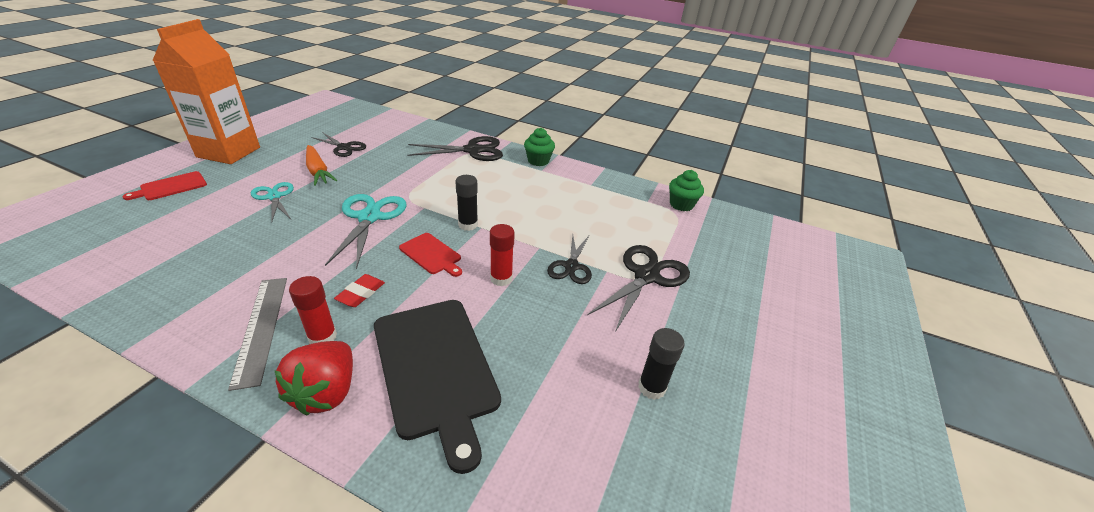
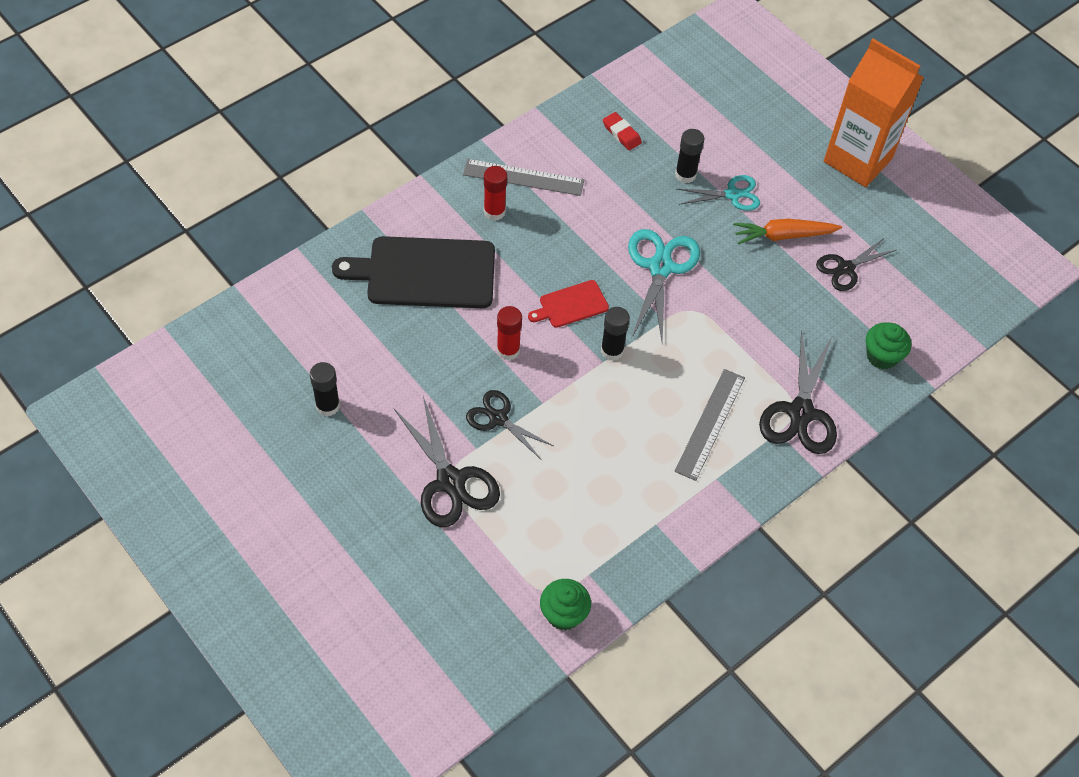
camera: 115 degrees right, 20 degrees up
(171, 187) = (781, 117): red cutting board -> none
(250, 223) = (685, 174): none -> black glue stick
(326, 392) = (437, 208): red strawberry -> none
(361, 293) = (536, 242): red eraser -> red eraser (621, 134)
(369, 217) = (660, 267): turquoise scissors -> turquoise scissors turned 105 degrees counterclockwise
(503, 177) = (710, 424): none -> grey ruler
(538, 161) = (744, 485): green cupcake -> green cupcake (882, 356)

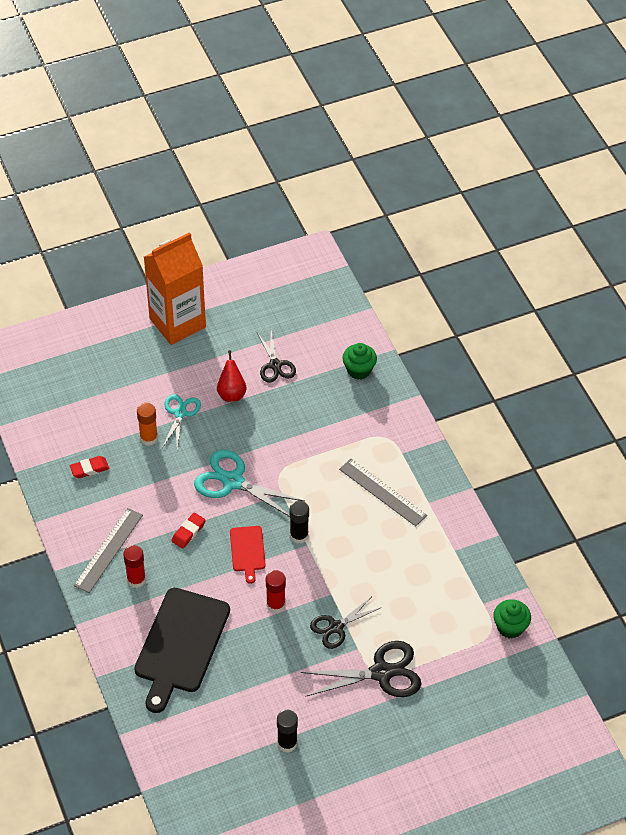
camera: 70 degrees left, 5 degrees down
(574, 243) = (188, 532): none -> red eraser
(685, 174) = (148, 438): black glue stick -> orange glue stick
(783, 236) = (231, 393): orange carrot -> red pear
(800, 413) = (390, 434): black scissors -> none

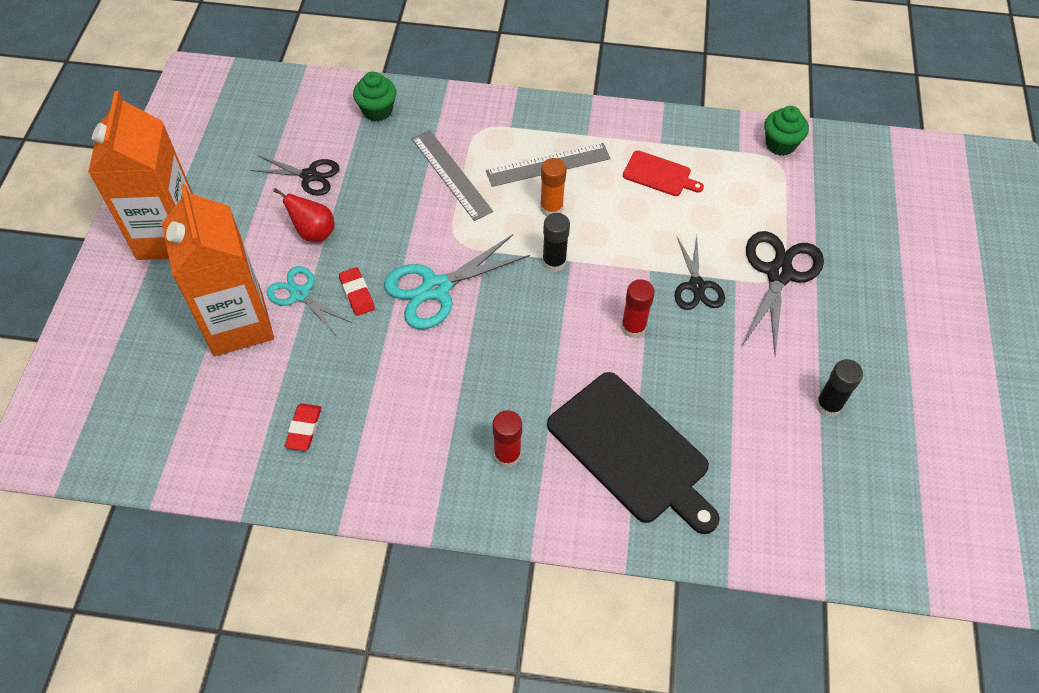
camera: 60 degrees left, 5 degrees up
(108, 550) = (442, 465): grey ruler -> grey ruler (451, 174)
(138, 395) = (238, 324): none -> orange carton
(148, 438) = (309, 343): orange glue stick -> orange glue stick (551, 208)
(188, 532) = (475, 366): red eraser -> red eraser (357, 294)
(247, 551) = (542, 320): red cutting board -> red cutting board (659, 174)

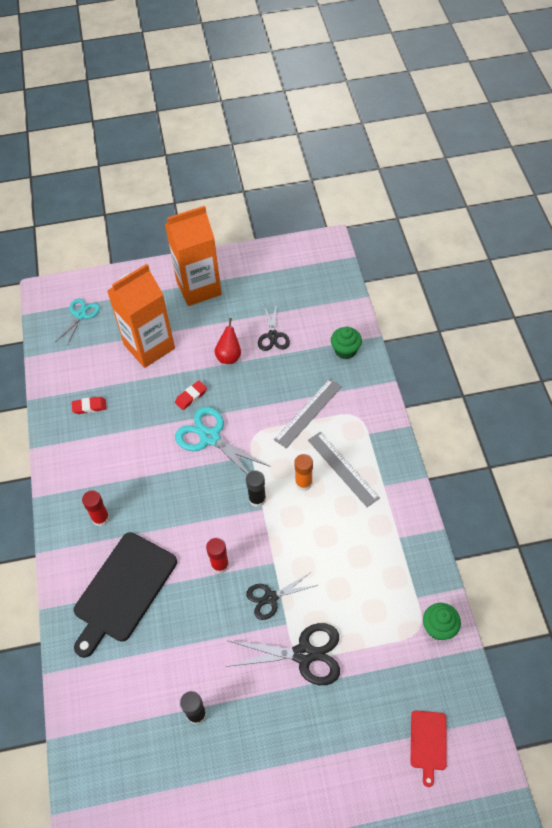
camera: 75 degrees right, 0 degrees up
(300, 294) = (180, 368): turquoise scissors -> turquoise scissors (80, 315)
(659, 174) = (366, 545): red cutting board -> red cutting board (428, 743)

